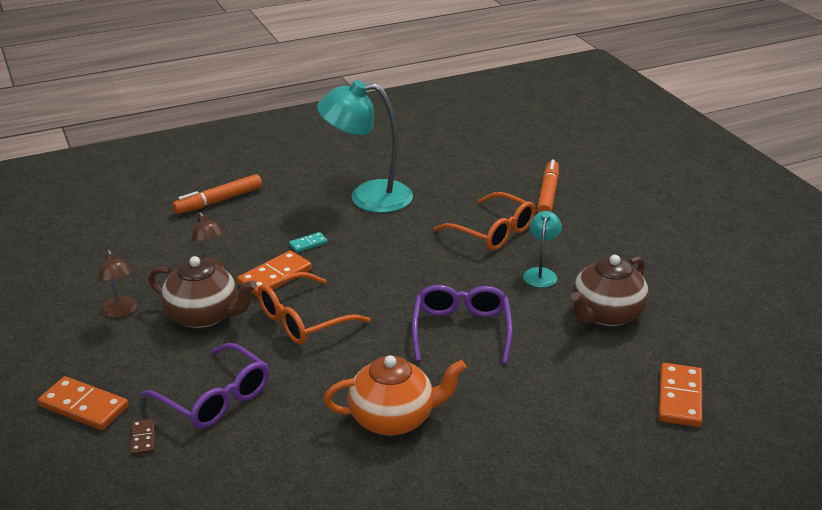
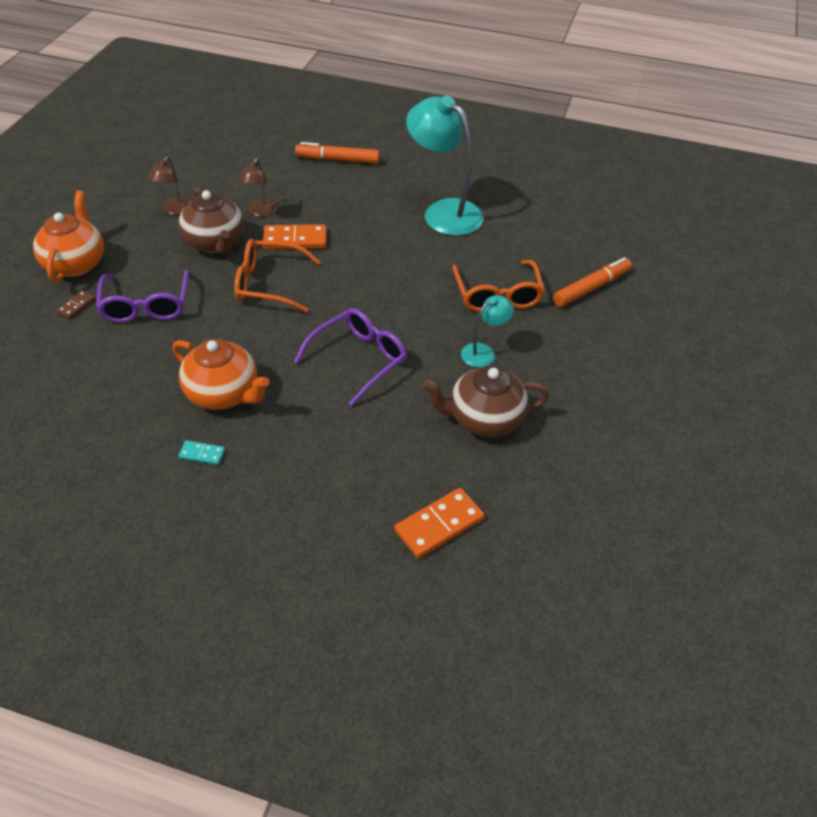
camera: 40 degrees right, 15 degrees up
(83, 406) = (75, 263): orange domino -> orange teapot
(308, 244) = (350, 227): turquoise domino -> turquoise domino (202, 454)

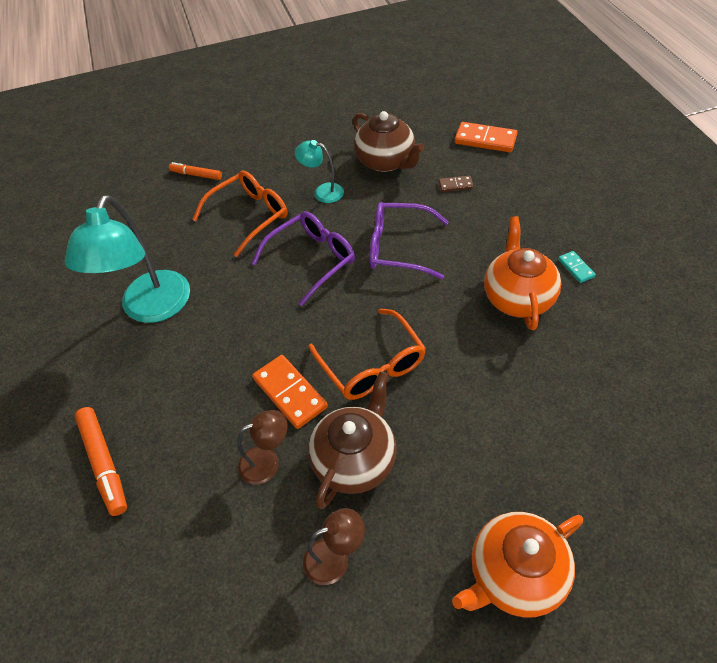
camera: 120 degrees left, 5 degrees up
(76, 306) = (561, 501): brown domino -> brown domino (455, 185)
(146, 306) = (495, 437): purple glasses -> purple glasses (312, 260)
(591, 288) = (196, 175): orange marker -> orange marker, size x0.64

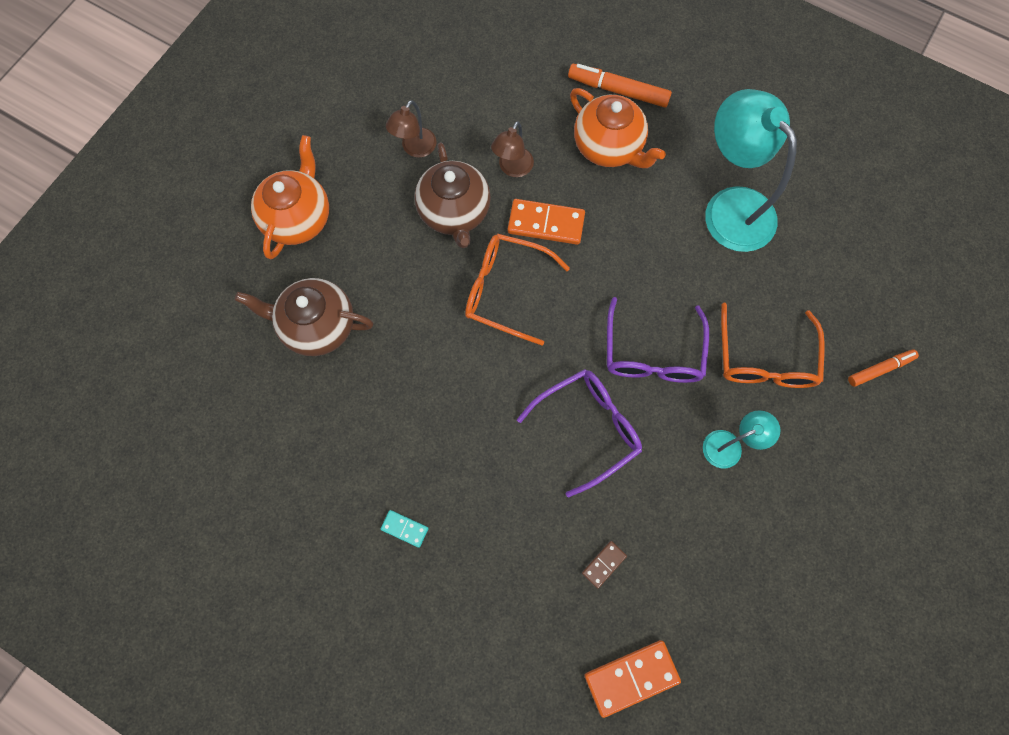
camera: 135 degrees right, 20 degrees up
(386, 162) = (708, 545): brown teapot -> brown teapot (317, 326)
(517, 297) = (436, 449): orange teapot -> orange teapot (609, 147)

